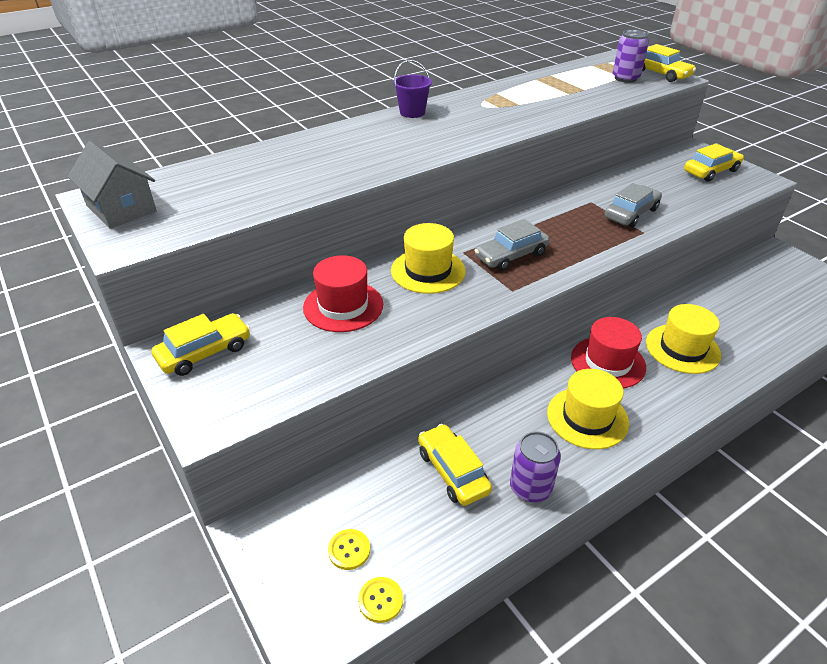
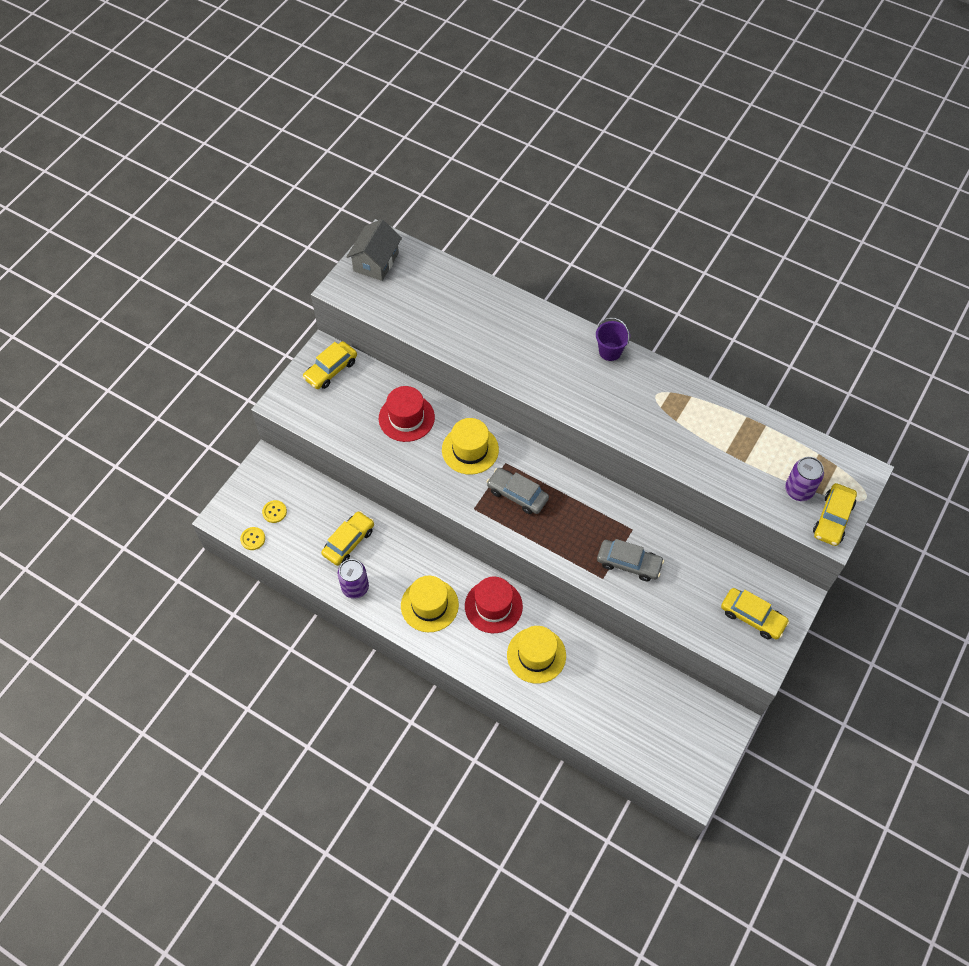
camera: 65 degrees right, 20 degrees up
(204, 352) = (331, 370): yellow car -> yellow car turned 105 degrees clockwise

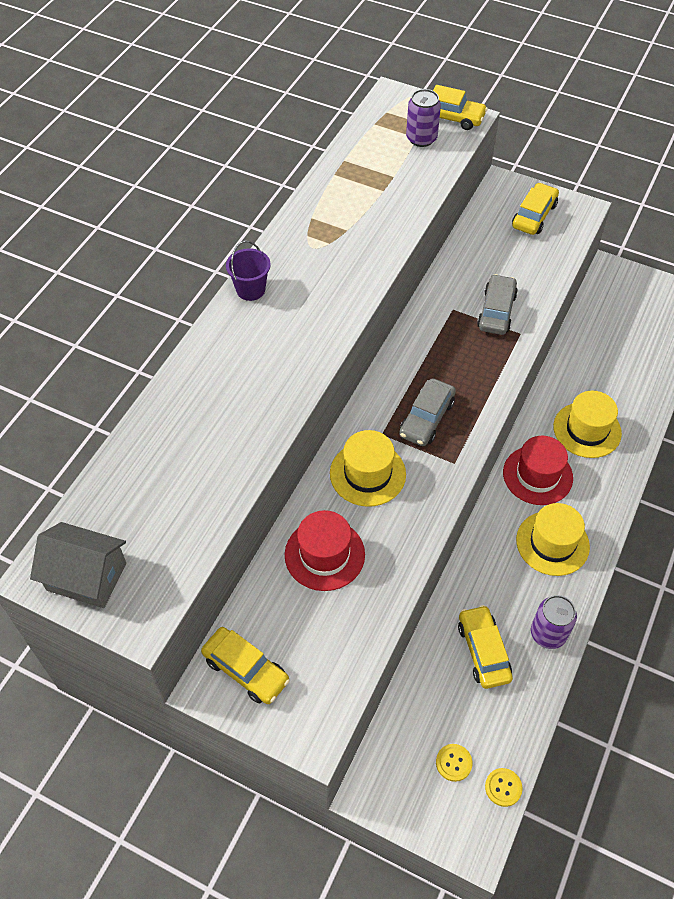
camera: 95 degrees left, 5 degrees down
(349, 542) = (483, 651): yellow car -> yellow car turned 45 degrees clockwise

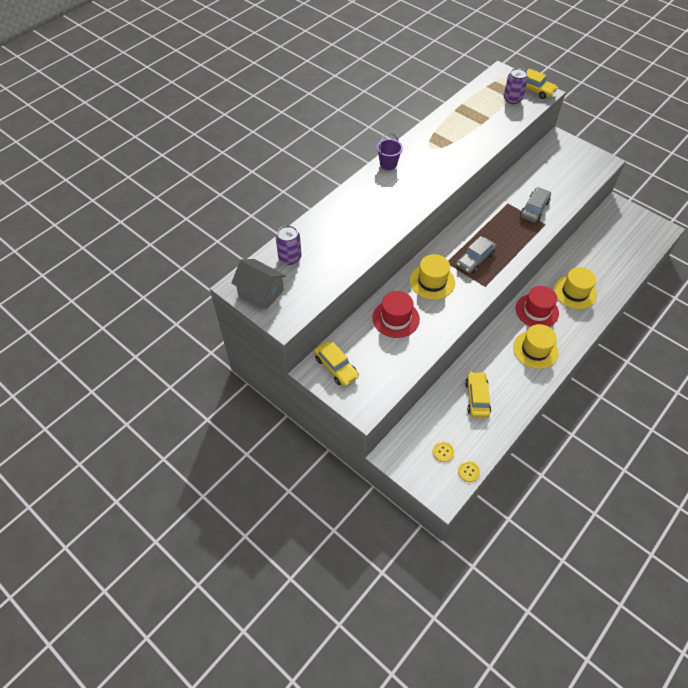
camera: 15 degrees right, 0 degrees up
(534, 215) = (573, 160): yellow car -> none
(548, 633) = (518, 397): purple can -> purple can (290, 257)

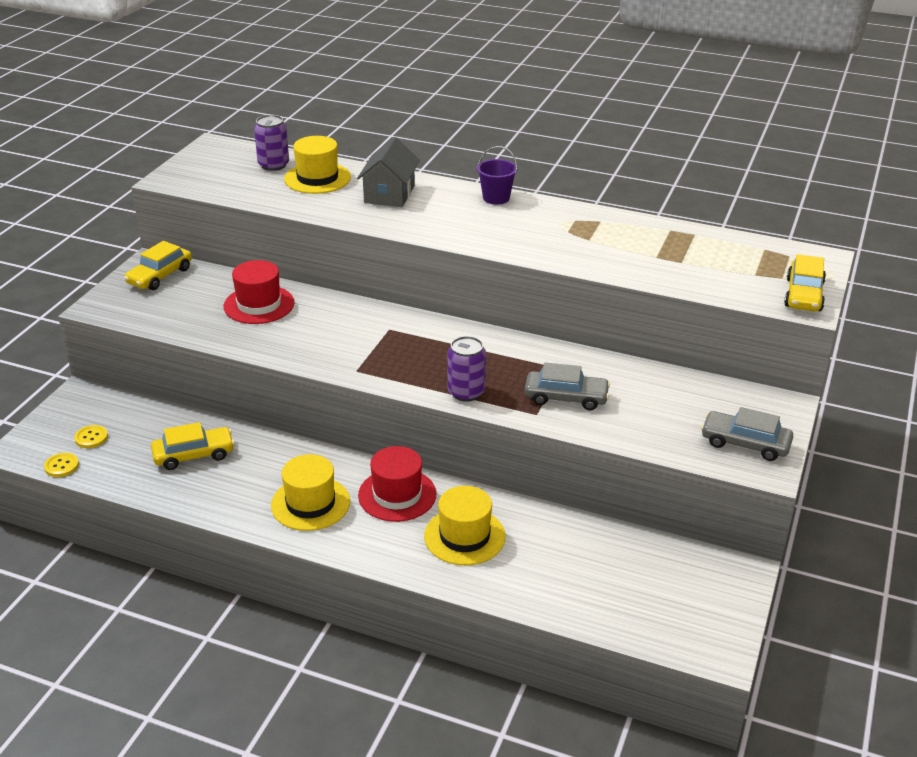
camera: 70 degrees right, 20 degrees down
(261, 292) = (208, 159): grey house -> grey house (389, 194)
(432, 281) = (343, 323): yellow hat -> yellow hat (317, 178)
(475, 259) = (409, 353): grey car -> grey car (745, 443)
(512, 99) = (753, 277): purple can -> purple can (466, 392)

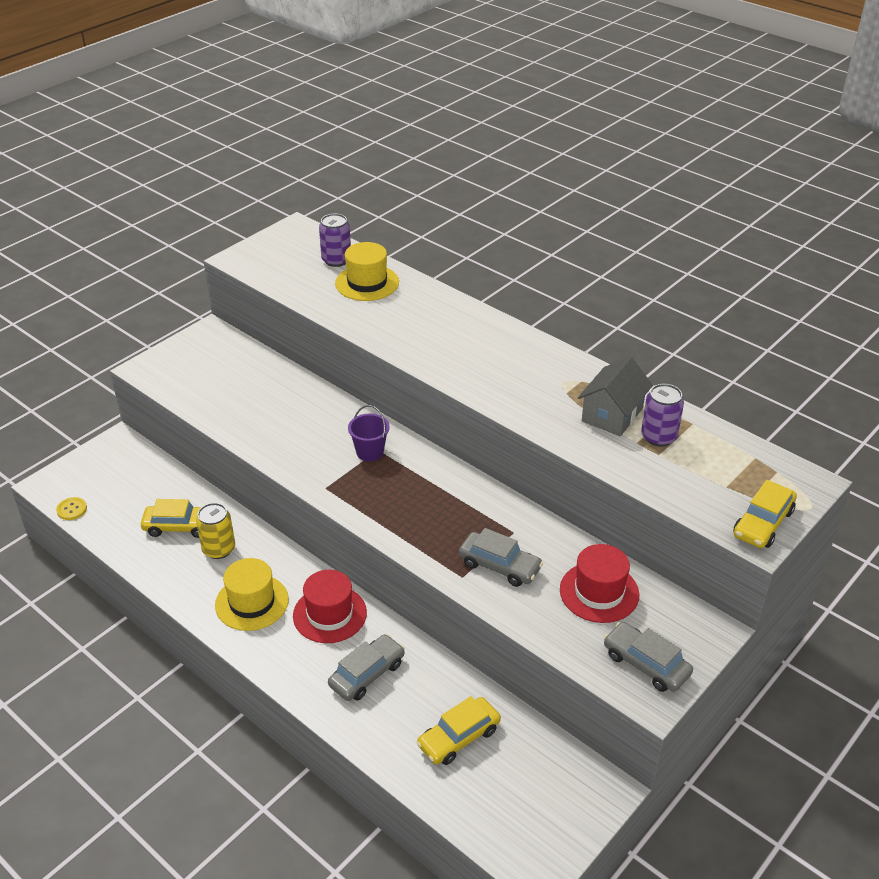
camera: 20 degrees right, 5 degrees up
(91, 438) = (107, 487): yellow button -> none
(160, 276) = (211, 347): yellow car -> yellow car (459, 737)
(248, 465) = (219, 549): none -> yellow can
(259, 305) = (278, 397): red hat -> red hat (599, 592)
(389, 194) = (422, 314): grey house -> grey house (612, 414)
(464, 536) = (367, 674): yellow hat -> grey car
(466, 392) = (410, 536): purple can -> purple can (658, 437)
(496, 198) = (519, 339): purple bucket -> purple bucket (370, 452)

